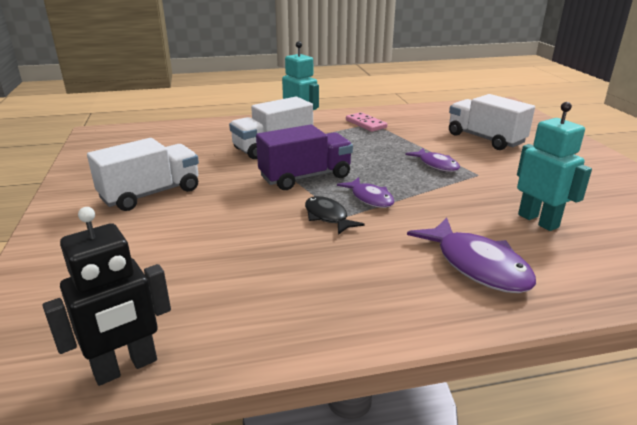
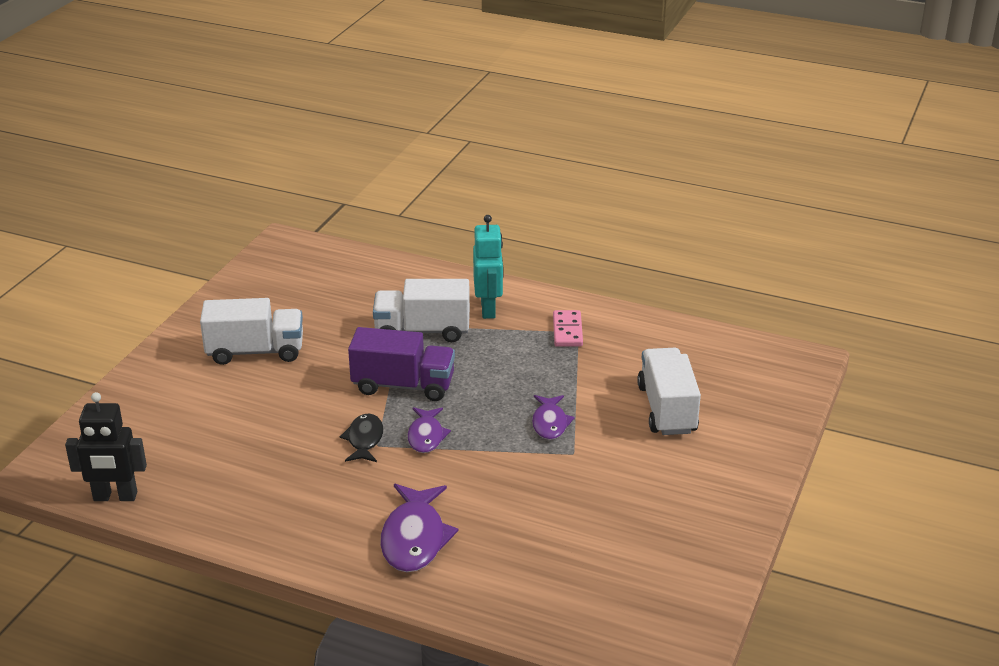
camera: 35 degrees right, 5 degrees up
(538, 221) = (536, 526): turquoise robot -> none

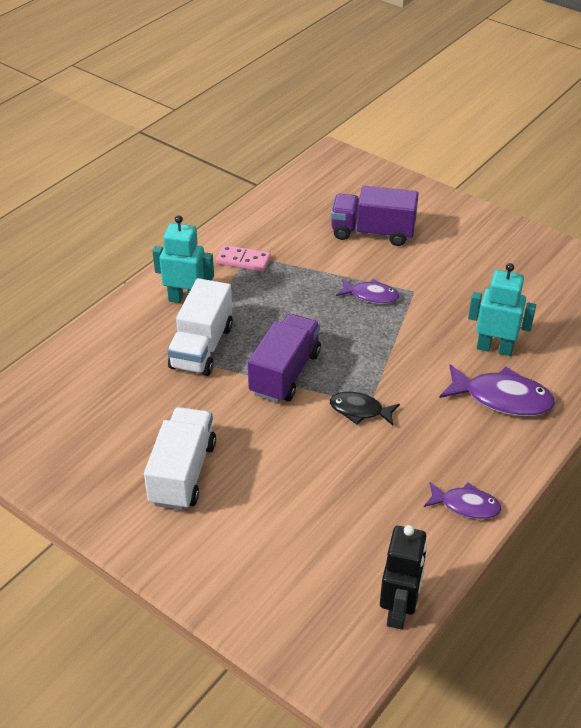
camera: 75 degrees left, 10 degrees up
(426, 436) = (366, 370): purple fish -> purple fish (466, 505)
(498, 525) = (494, 348): none -> turquoise robot
(667, 409) = (372, 232): white truck -> purple truck

